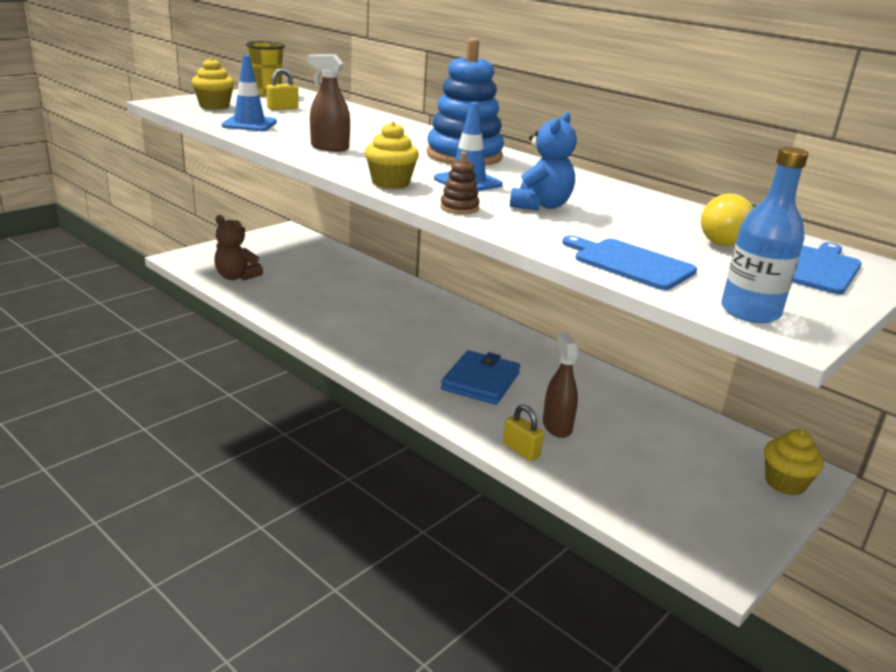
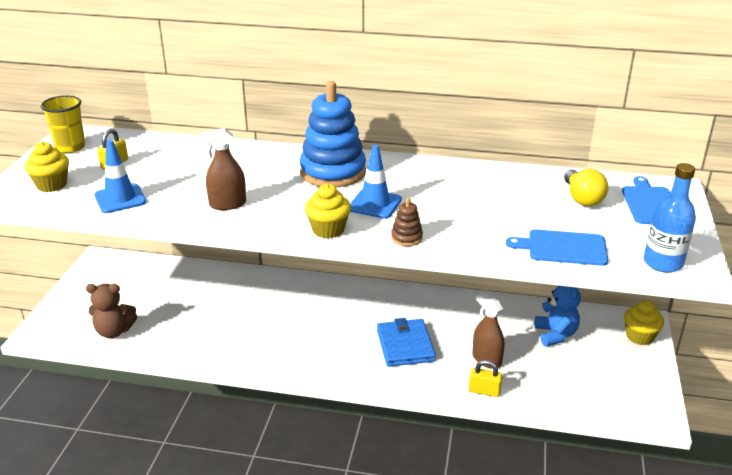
camera: 30 degrees left, 5 degrees up
(540, 206) = (450, 211): blue teddy bear -> blue teddy bear (555, 334)

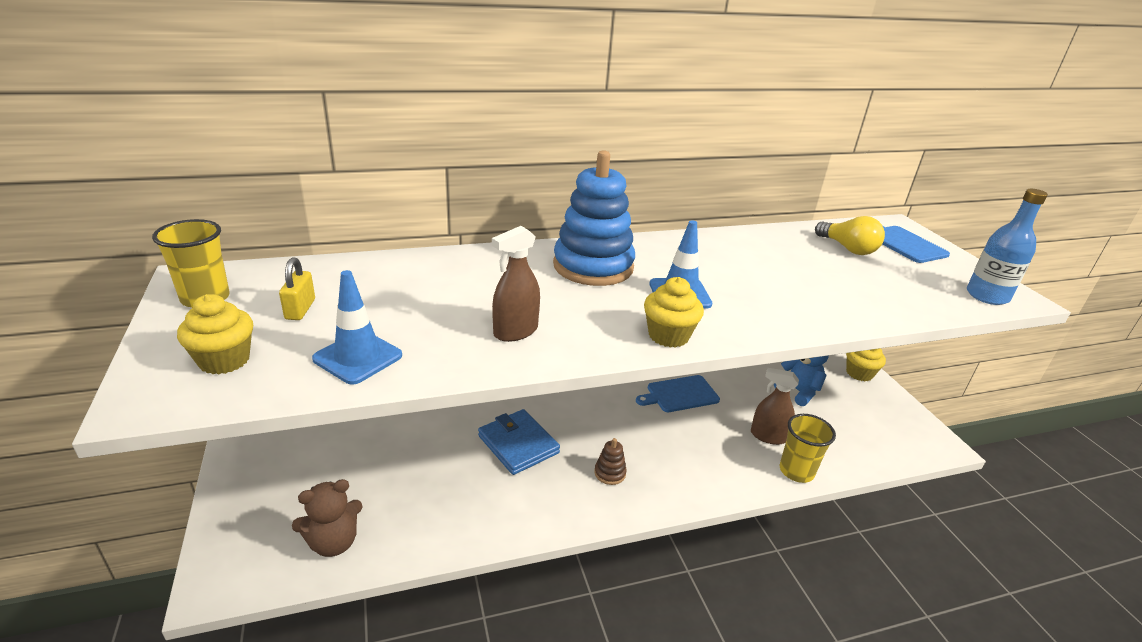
camera: 30 degrees left, 0 degrees up
(405, 345) = (685, 446): blue wallet -> blue wallet (518, 444)
(406, 237) = (757, 325): brown stacking toy -> brown stacking toy (610, 473)
(484, 391) = (796, 471): yellow padlock -> yellow cup
(563, 248) = (899, 301): blue cutting board -> blue cutting board (679, 394)

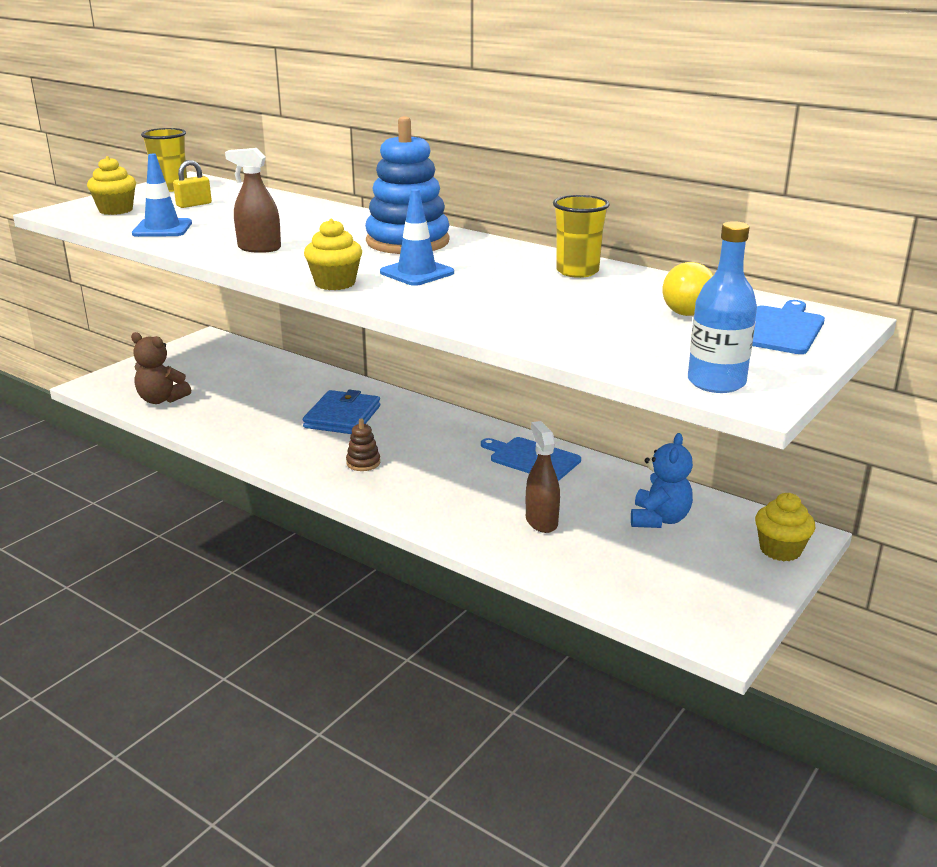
camera: 55 degrees right, 5 degrees down
(796, 471) = (507, 551): yellow cup -> yellow cup (577, 271)

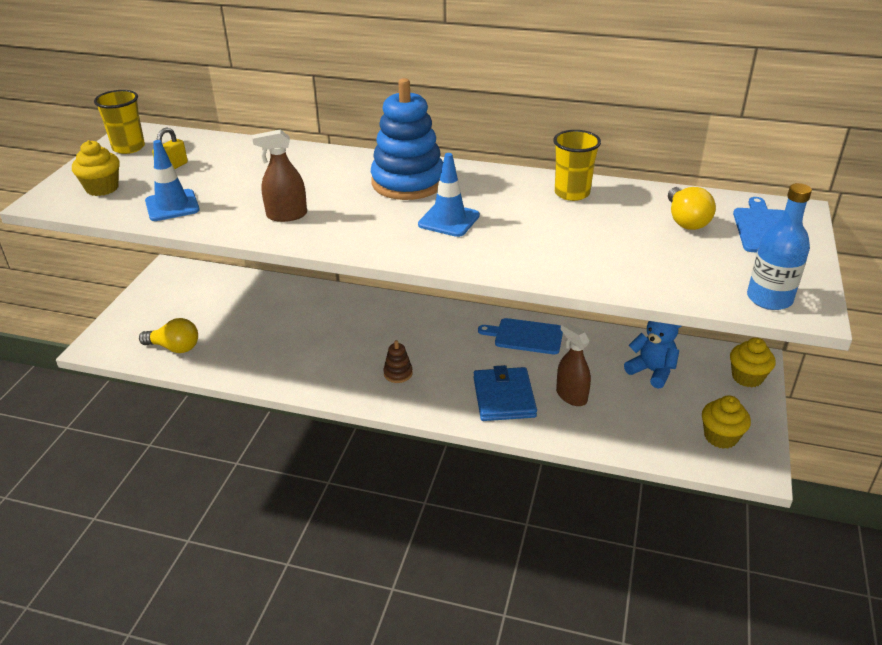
camera: 20 degrees left, 10 degrees up
(161, 399) = (174, 347): brown teddy bear -> yellow light bulb
(335, 283) = (392, 247): yellow cupcake -> yellow cupcake (720, 437)
(342, 417) = (348, 329): blue wallet -> blue wallet (504, 397)
(659, 519) = (652, 371): blue teddy bear -> blue teddy bear turned 45 degrees counterclockwise

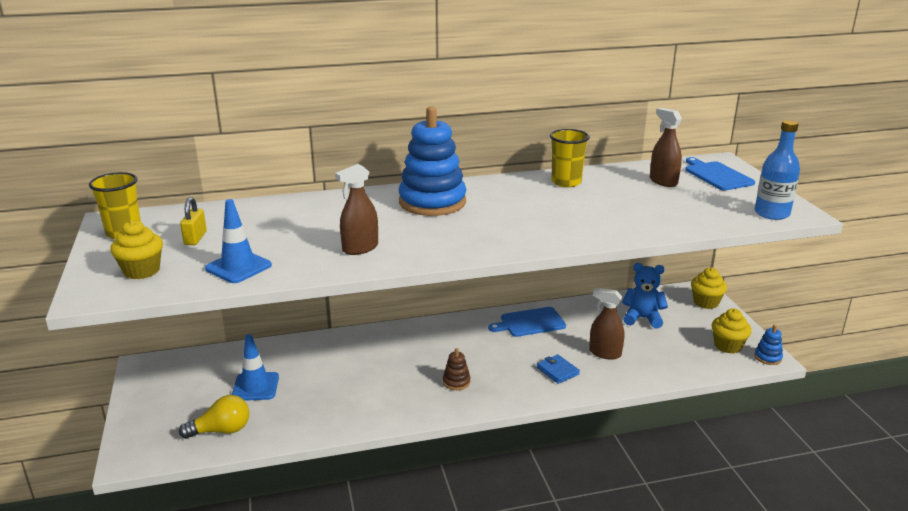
camera: 30 degrees left, 10 degrees down
(449, 220) = (500, 220): blue traffic cone -> blue traffic cone (255, 387)
(504, 397) = (557, 371): blue wallet -> blue wallet, size x0.58
(685, 220) = (663, 181): yellow light bulb -> brown spray bottle
(756, 468) = (768, 357): none -> blue stacking toy

